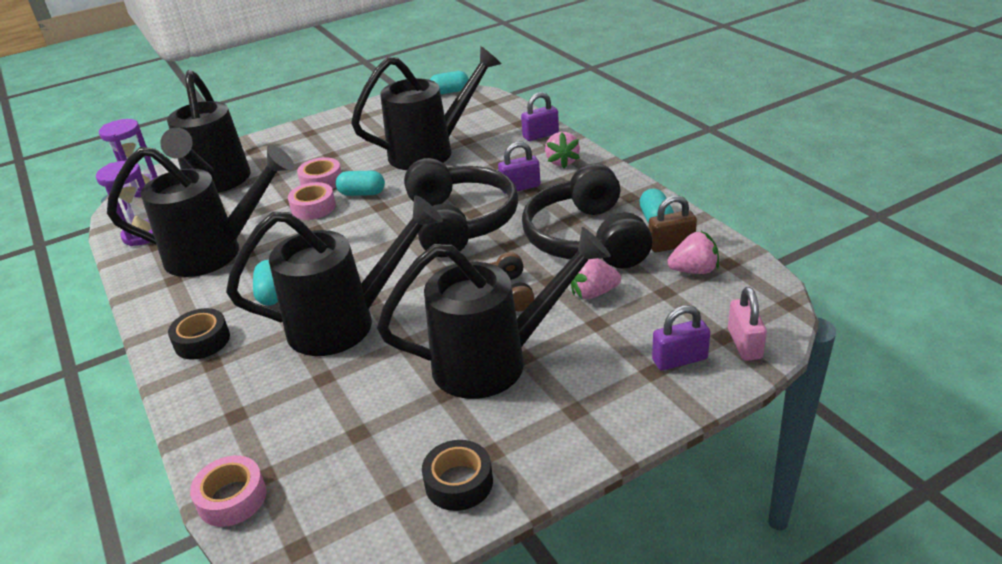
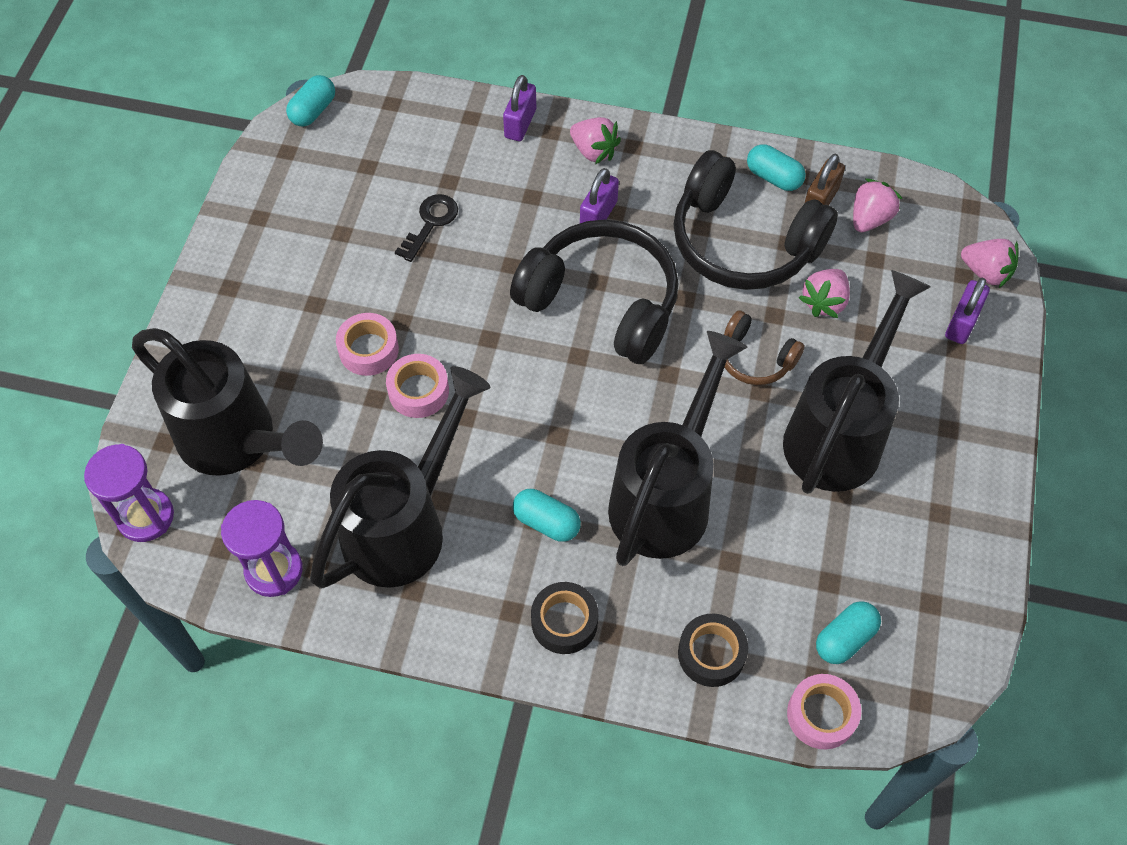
camera: 50 degrees left, 25 degrees up
(362, 193) = (443, 335): turquoise capsule -> turquoise capsule (844, 638)
(431, 151) = (430, 223): black watering can -> black key
(459, 482) = (952, 555): black tape -> black tape (711, 654)
(744, 344) = (986, 272): pink padlock -> pink strawberry

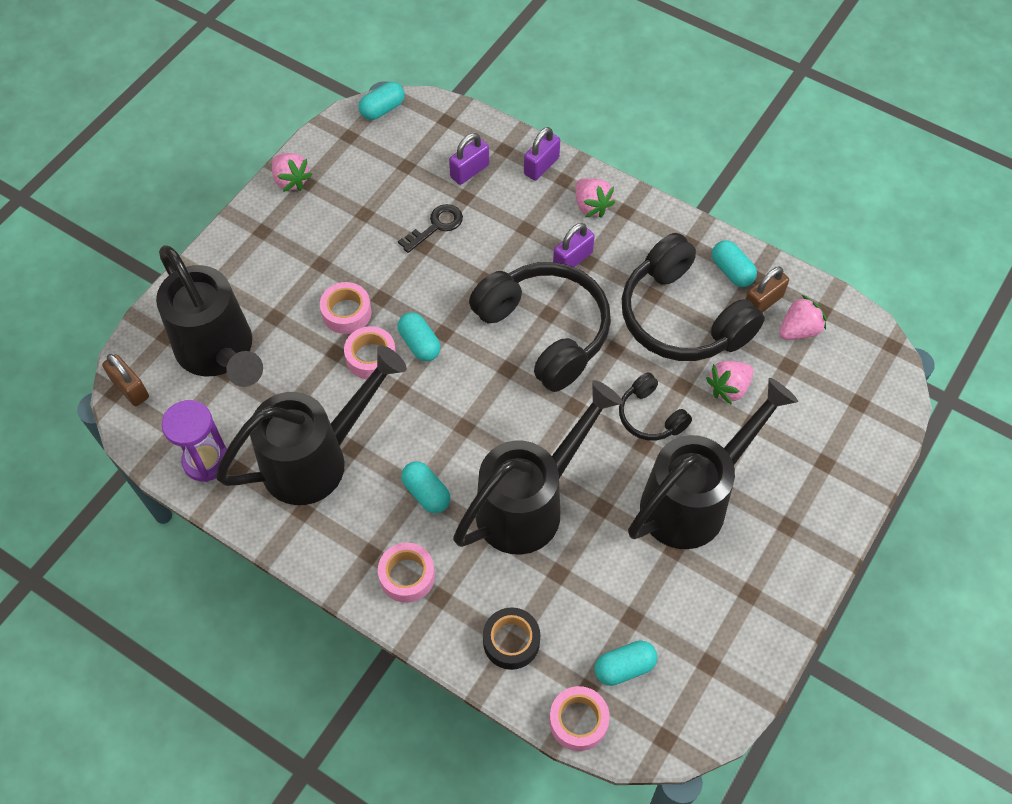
camera: 20 degrees right, 0 degrees up
(146, 516) = (130, 388): purple hourglass -> brown padlock
(467, 359) = (419, 344): none -> turquoise capsule
(564, 622) = (407, 576): black tape -> pink tape
(755, 358) = (650, 416): brown headphones -> black headphones
(961, 323) = (839, 442): purple padlock -> purple padlock (469, 171)
(986, 272) = (879, 406): pink strawberry -> pink strawberry (291, 180)

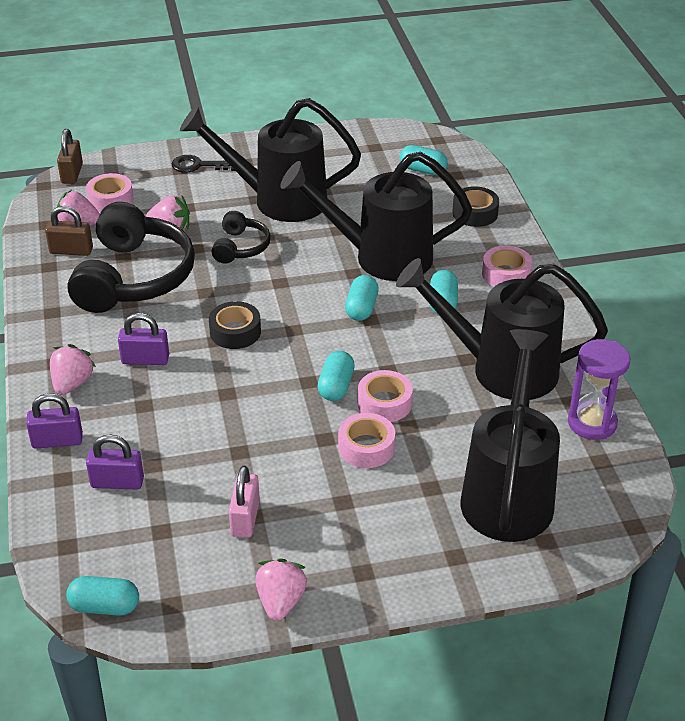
camera: 135 degrees left, 20 degrees down
(130, 388) = (616, 519): brown padlock -> brown padlock (72, 174)
(367, 208) = (245, 518): none -> pink padlock
(436, 226) = (209, 459): black key -> black key (199, 165)
(545, 331) = (235, 332): black headphones -> black tape
(578, 721) = (476, 168): pink tape -> pink tape (110, 199)
(731, 271) = (57, 278): turquoise capsule -> turquoise capsule (361, 308)

